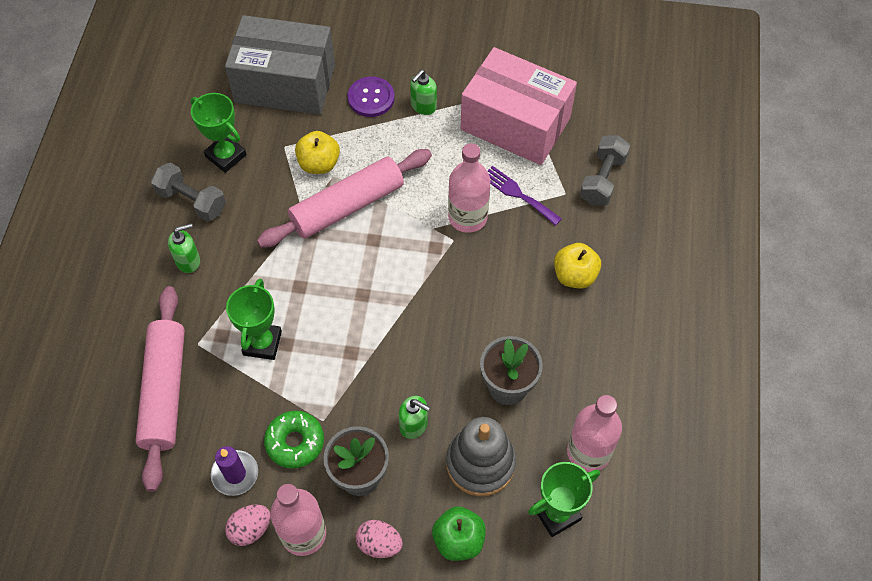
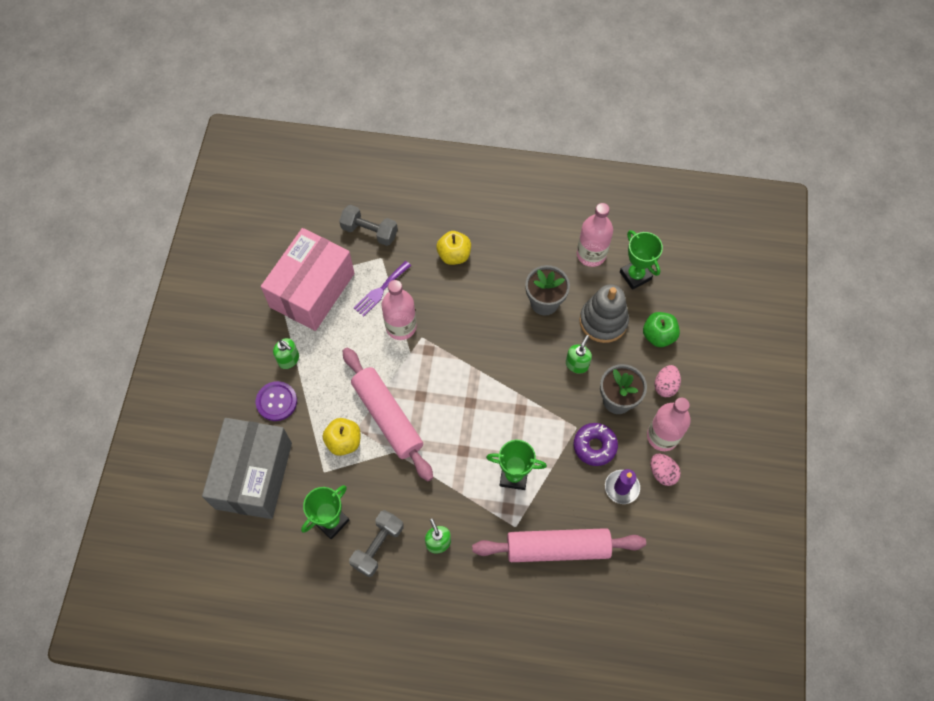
camera: 90 degrees left, 5 degrees up
(295, 442) = (594, 446): green donut -> purple donut

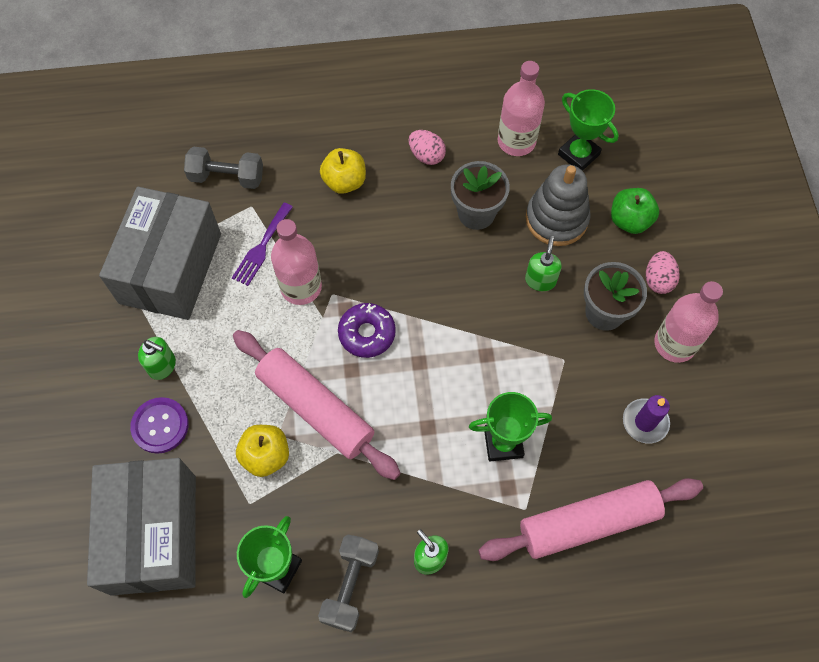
camera: 15 degrees left, 0 degrees up
(312, 290) = (170, 268): pink box -> grey box
(594, 446) = (594, 378): purple donut -> purple donut (367, 333)
(662, 473) = (689, 390): pink egg -> pink egg (426, 155)

